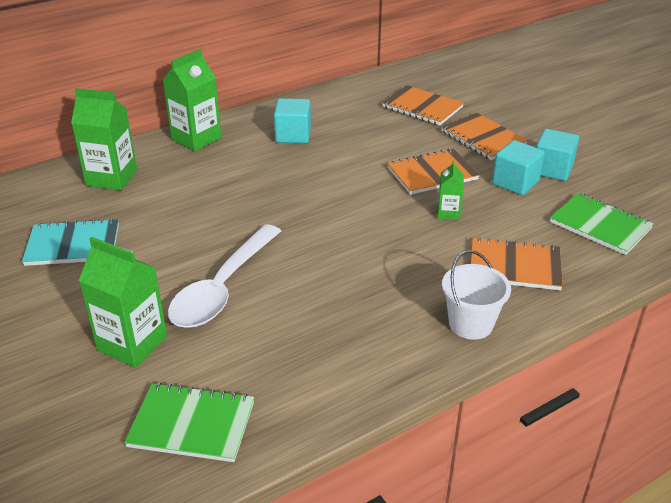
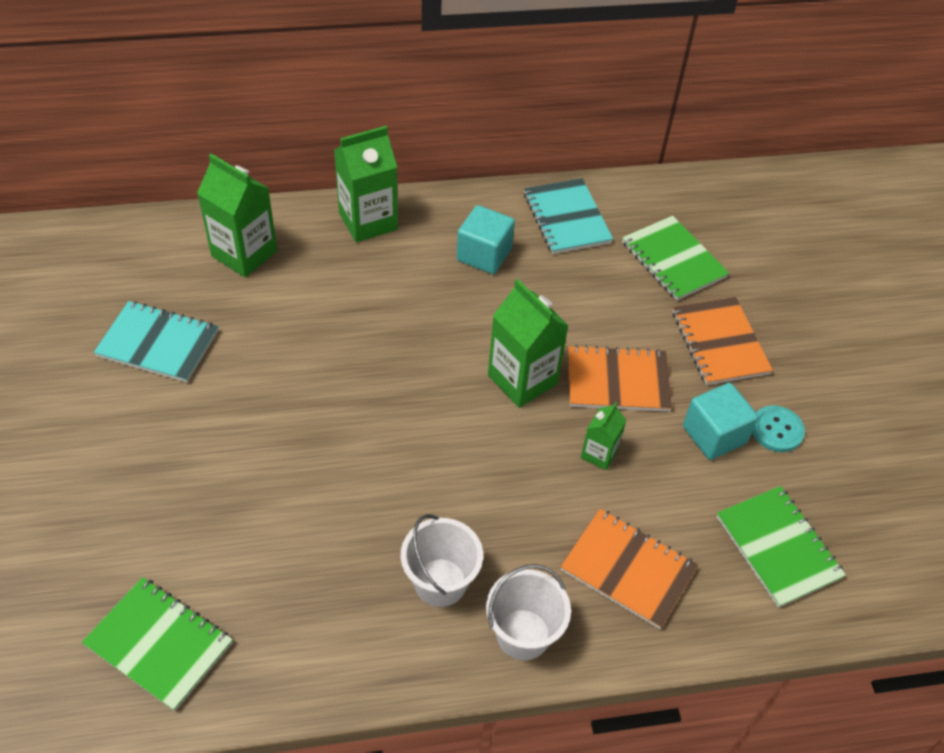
camera: 20 degrees right, 15 degrees up
(132, 344) = (153, 511): green carton -> green carton (522, 379)
(223, 288) = (281, 469): white spoon -> none
(337, 104) = (567, 218): none -> turquoise notebook
(390, 314) = (440, 582): none -> white bucket
(422, 107) = (673, 260): orange notebook -> green notebook
(552, 169) = (776, 430): turquoise cube -> turquoise button

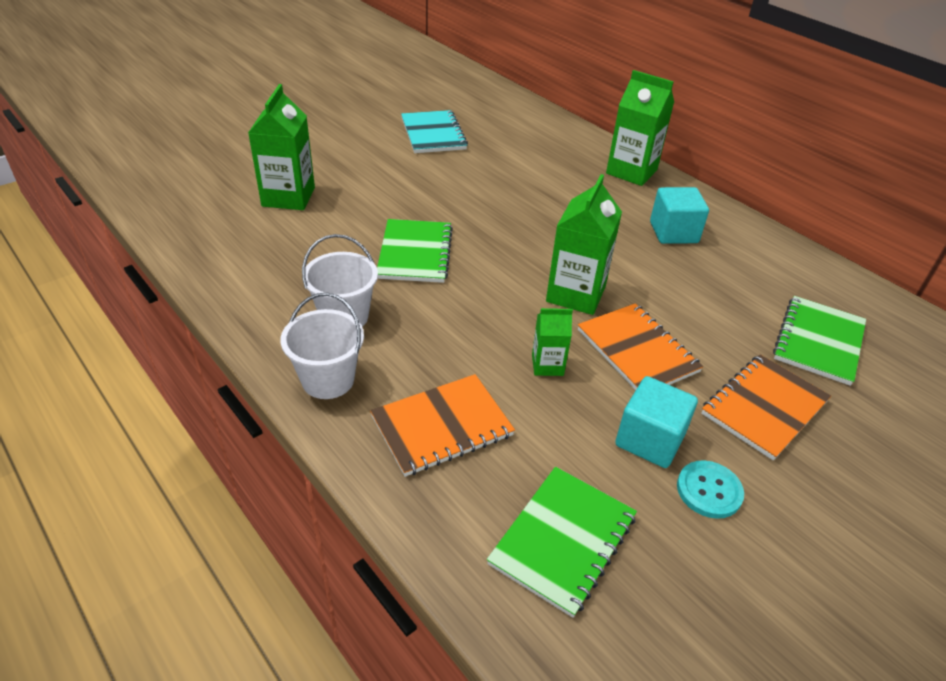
camera: 60 degrees right, 10 degrees down
(159, 644) = (211, 214): green notebook -> green notebook (415, 253)
(244, 254) = (539, 137): green carton -> green carton (288, 197)
(567, 218) = (771, 262): turquoise notebook -> none
(628, 569) = (442, 426): orange notebook -> orange notebook turned 60 degrees clockwise

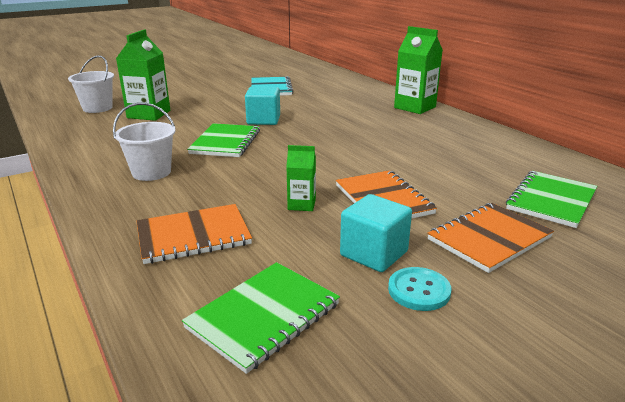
camera: 10 degrees right, 15 degrees down
(328, 380) = (117, 205): white bucket -> white bucket (97, 108)
(575, 294) = (343, 167): green carton -> none
(673, 232) = (438, 137): turquoise cube -> turquoise cube (263, 120)

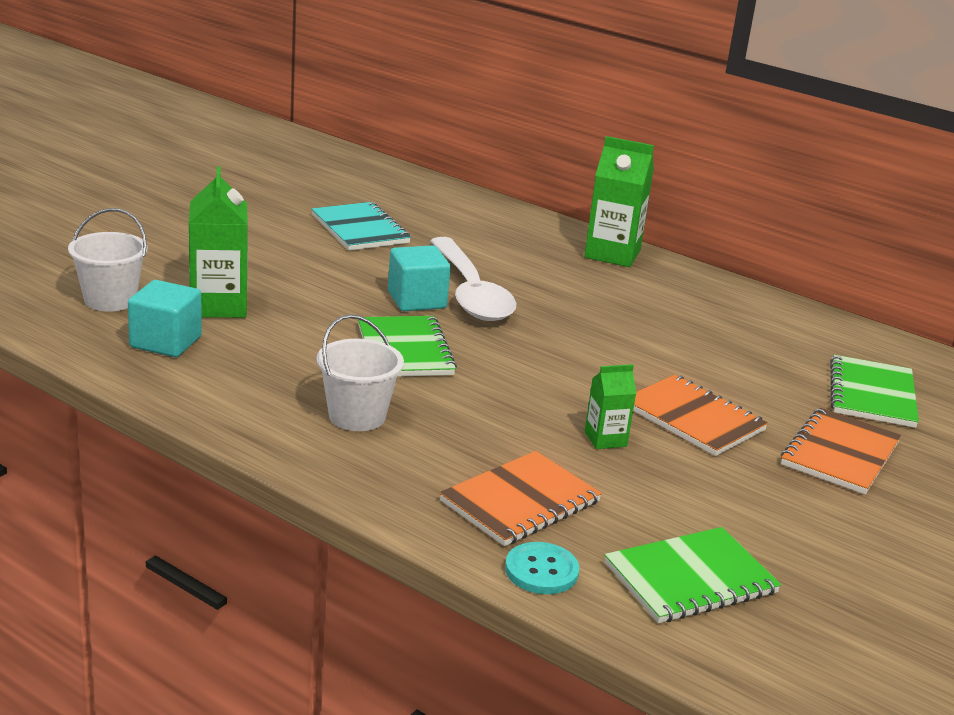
camera: 25 degrees left, 0 degrees up
(263, 316) = (690, 578): green notebook -> green notebook turned 45 degrees clockwise
(301, 119) = (470, 292): none -> white spoon
(374, 253) = (739, 491): turquoise cube -> turquoise cube (165, 342)
(419, 290) = (814, 525): turquoise button -> turquoise button (541, 571)

